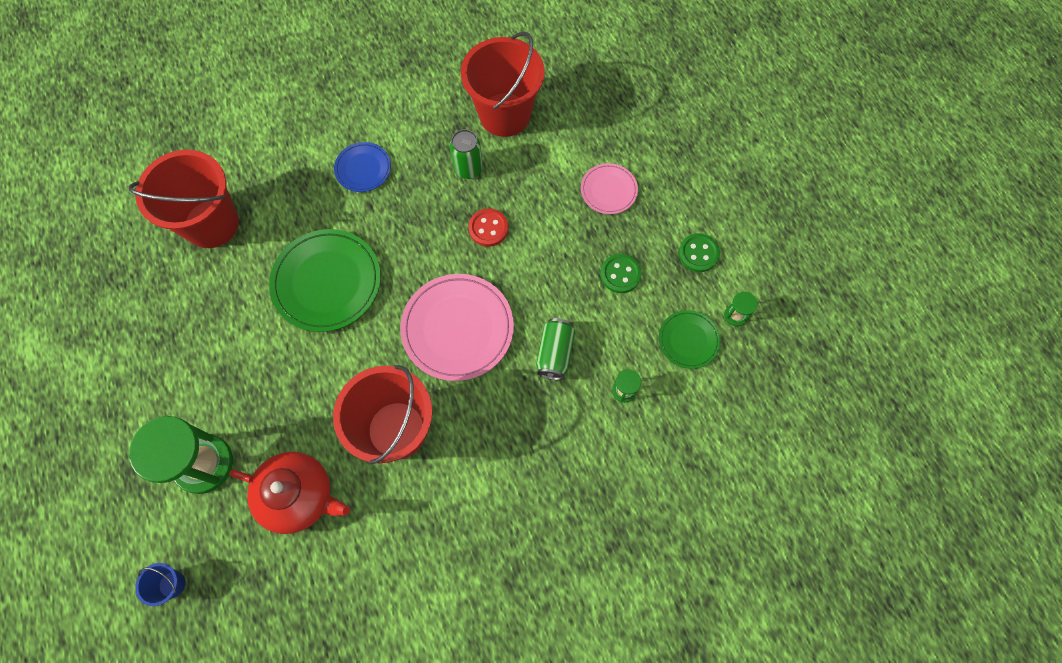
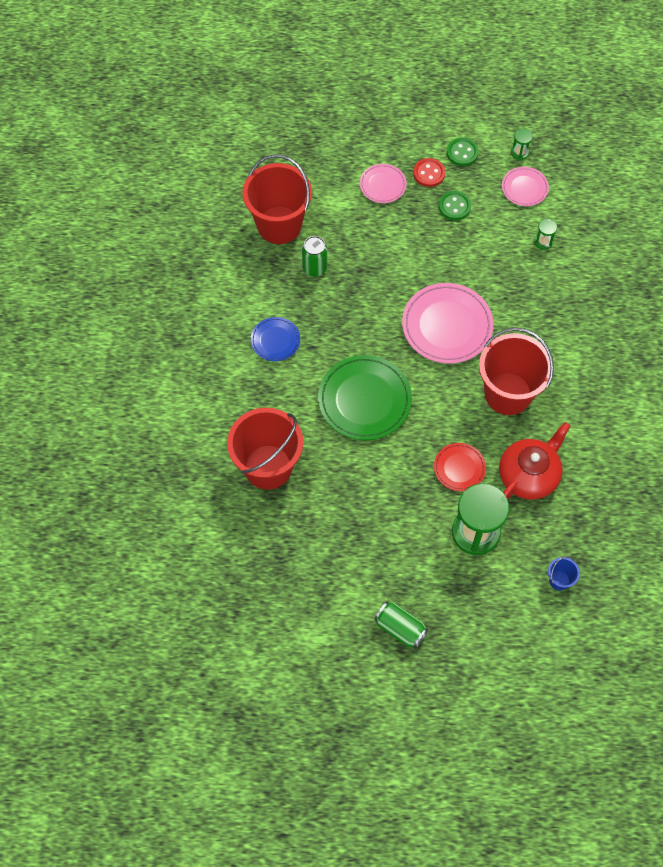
camera: 65 degrees left, 5 degrees down
(279, 414) = (459, 468): none -> red plate
(488, 228) = (374, 274): red button -> red button (429, 173)
(555, 353) = (496, 272): green can -> green can (400, 628)
(688, 340) = (524, 188): green plate -> pink plate

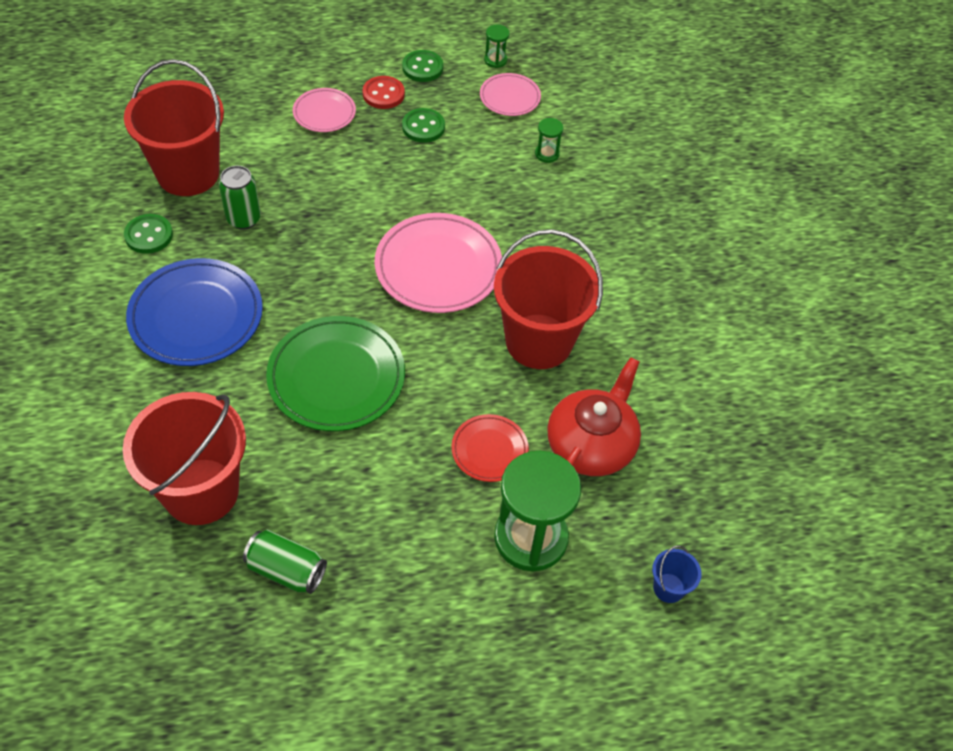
camera: 15 degrees left, 10 degrees down
(248, 272) = (149, 235): none -> green button
(275, 340) = (196, 316): blue plate -> blue plate, size x1.84
(400, 628) = (440, 705): green can -> green can (286, 570)

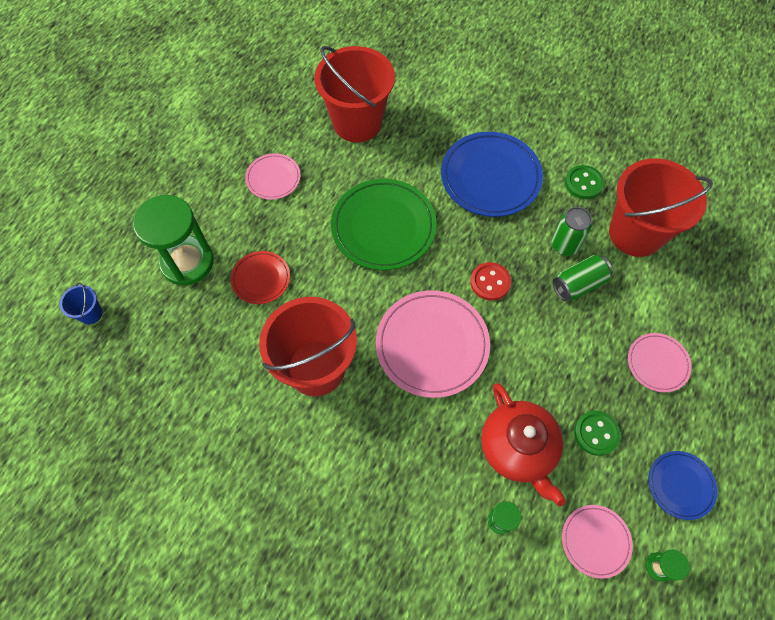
camera: 130 degrees right, 10 degrees up
(286, 570) = (276, 136): green can -> green can (578, 284)
(353, 528) = (273, 178): none -> pink plate
(383, 94) = (658, 426): red button -> red button (490, 282)
(422, 68) = (680, 485): green button -> blue plate
(591, 444) = (213, 342): red teapot -> red teapot (518, 448)

